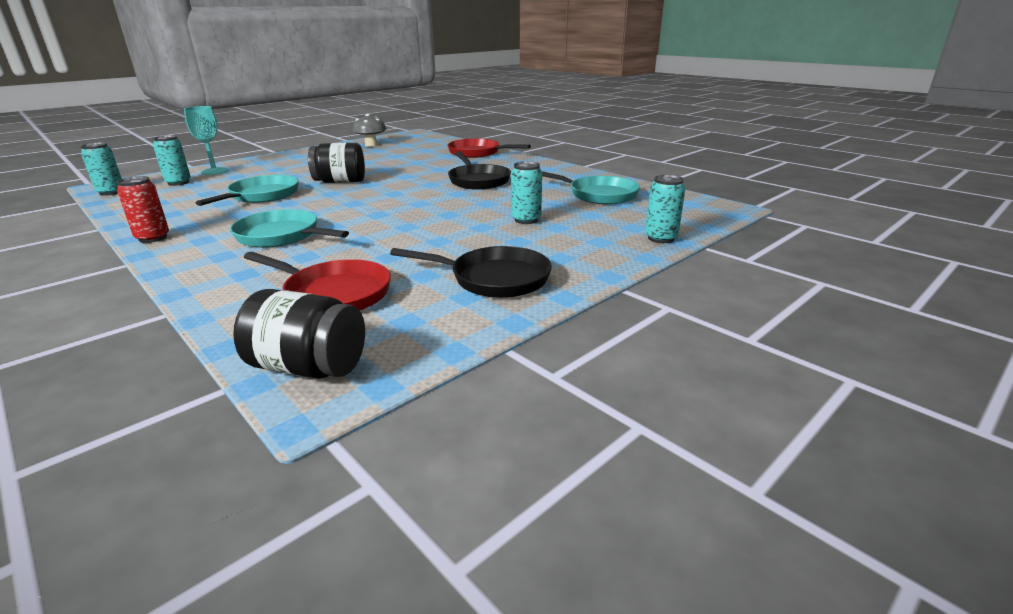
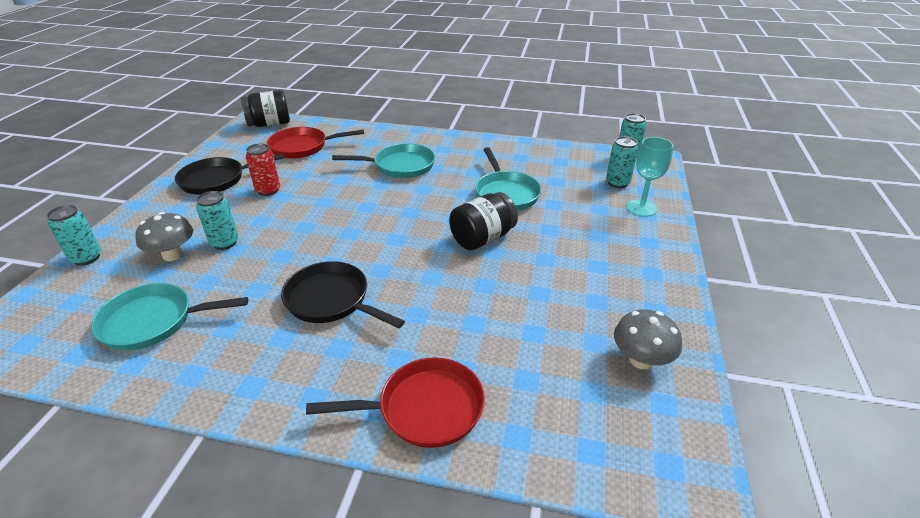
camera: 145 degrees right, 10 degrees up
(153, 238) = (476, 141): red can -> red can (268, 190)
(576, 222) = (173, 255): none -> grey mushroom

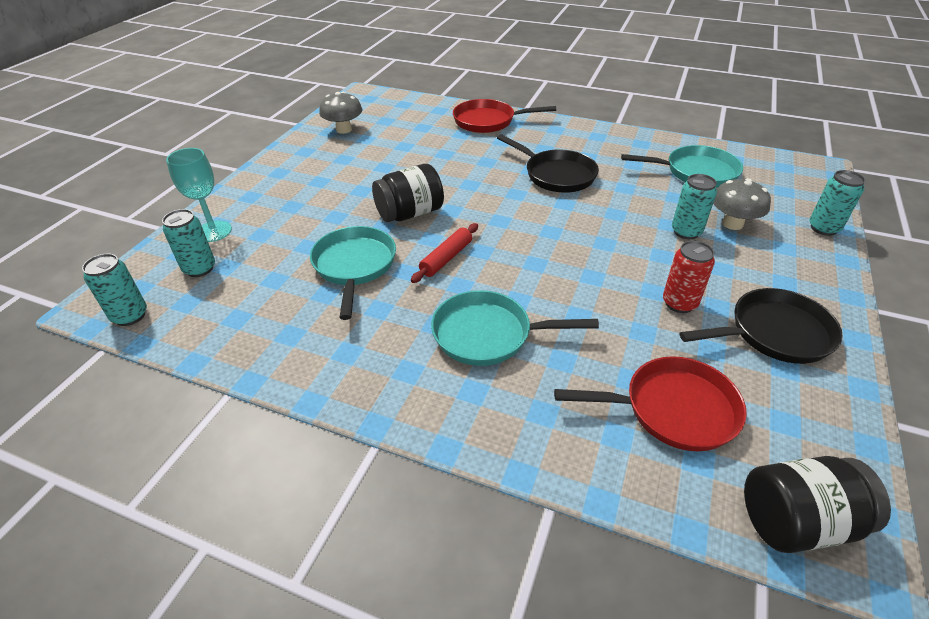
camera: 170 degrees left, 5 degrees up
(437, 204) = (446, 258): none -> red rolling pin

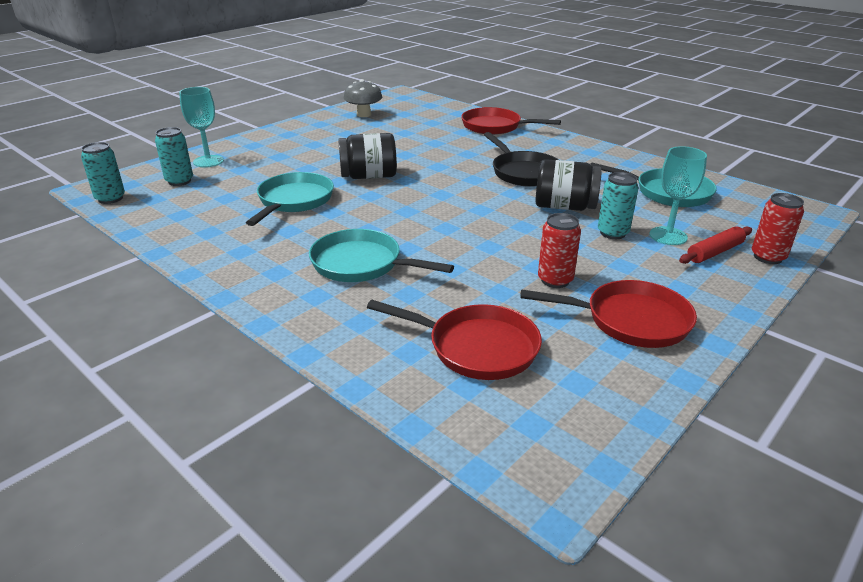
camera: 20 degrees right, 10 degrees down
(446, 258) = (372, 210): red rolling pin -> red rolling pin (714, 252)
(732, 224) = (668, 236): grey mushroom -> turquoise goblet
(774, 333) = (630, 320): black pan -> red pan
(797, 521) = (519, 448): black jar -> black jar (564, 207)
(823, 228) = (768, 257): turquoise can -> red can

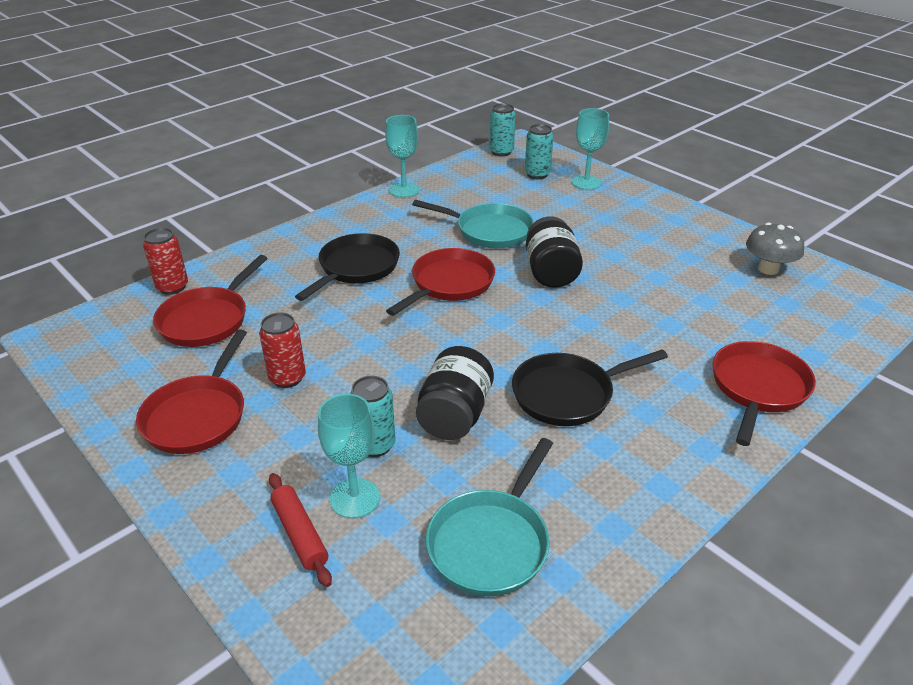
camera: 95 degrees right, 5 degrees up
(183, 250) = (404, 190): none -> turquoise goblet
(362, 264) = (356, 268): turquoise pan -> black pan
(390, 216) = (449, 284): none -> red pan
(768, 257) = (268, 592): red can -> red can (172, 287)

